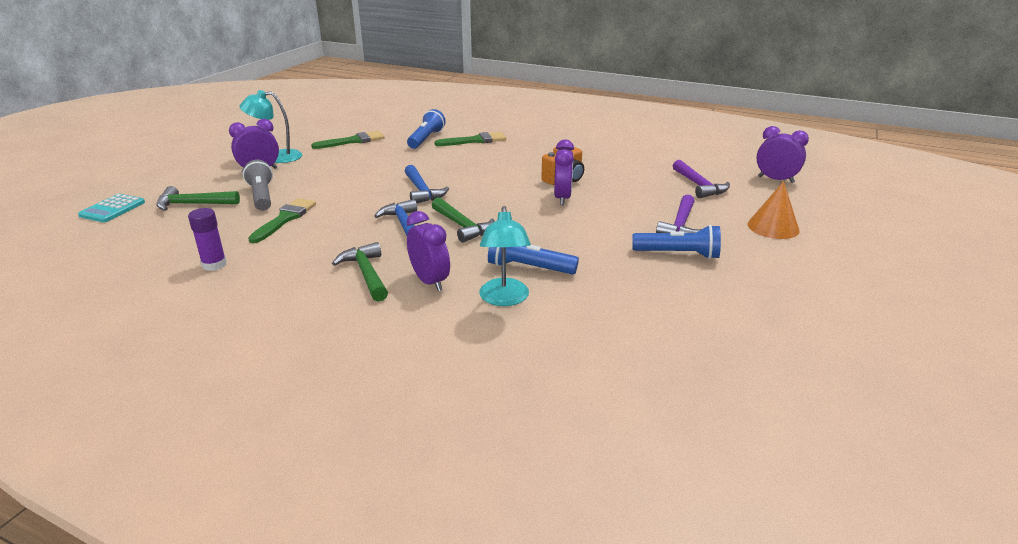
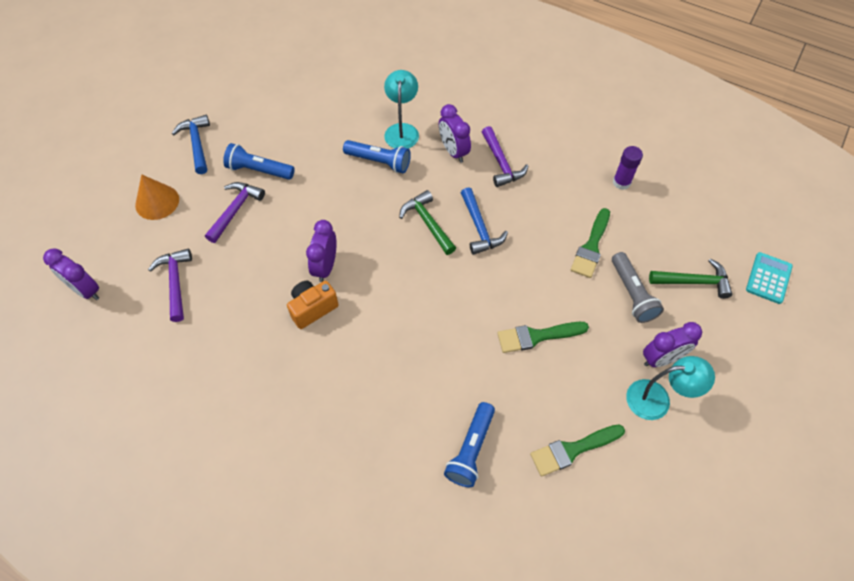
camera: 175 degrees left, 30 degrees up
(366, 274) = (501, 163): green hammer -> purple hammer
(422, 191) = (467, 292): blue hammer -> blue hammer (197, 143)
(475, 141) = (403, 437): green brush -> green brush (537, 336)

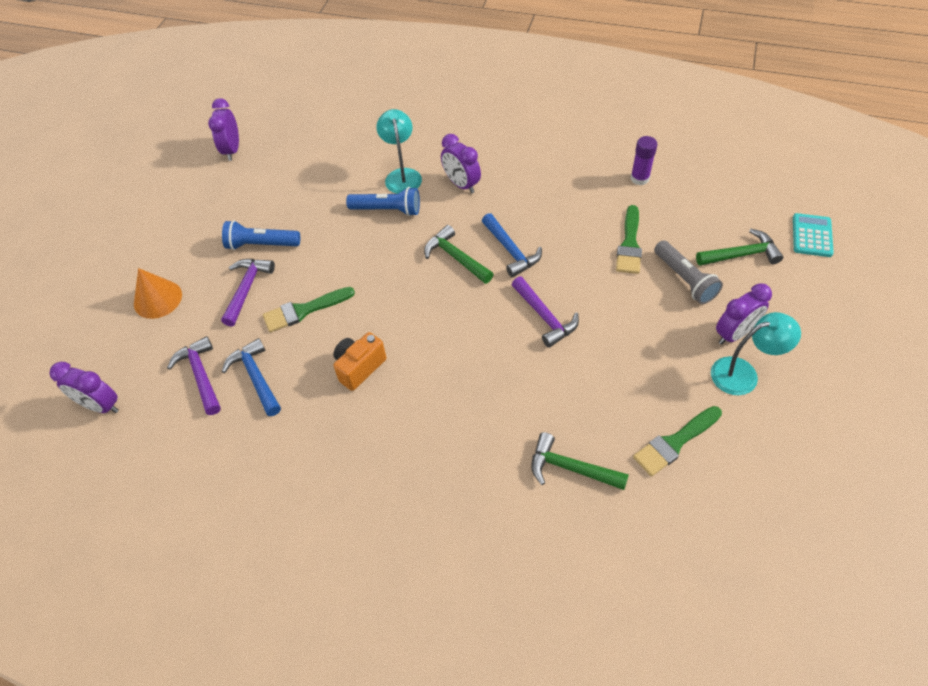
camera: 10 degrees left, 5 degrees down
(197, 143) = (186, 232): blue hammer -> blue hammer (256, 377)
(325, 267) = (361, 323): purple clock -> purple clock (232, 150)
(471, 449) = (570, 468): blue flashlight -> green hammer
(501, 163) = (514, 186): purple hammer -> purple hammer (545, 317)
(537, 336) = (602, 341): green brush -> green brush (304, 310)

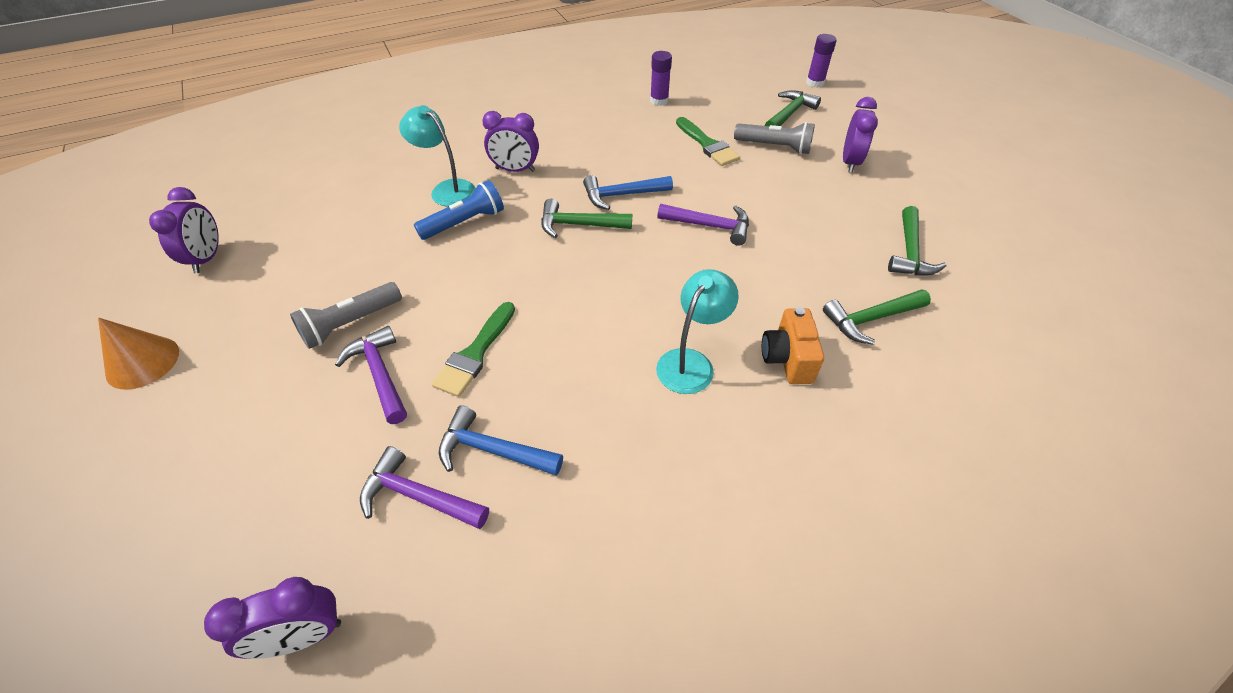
camera: 45 degrees left, 5 degrees down
(158, 299) = (261, 456): orange cone -> orange cone (142, 362)
(232, 150) = (207, 258): purple clock -> purple clock turned 135 degrees counterclockwise
(261, 244) = (350, 324): blue flashlight -> grey flashlight
(359, 367) = (597, 365): orange camera -> orange camera (787, 359)
(511, 251) = (621, 195): blue hammer -> blue hammer turned 150 degrees clockwise
(675, 443) = (910, 252): green brush -> green hammer
(743, 373) = (888, 182): turquoise lamp -> turquoise lamp (691, 362)
(812, 235) = (815, 83): turquoise calculator -> purple glue stick

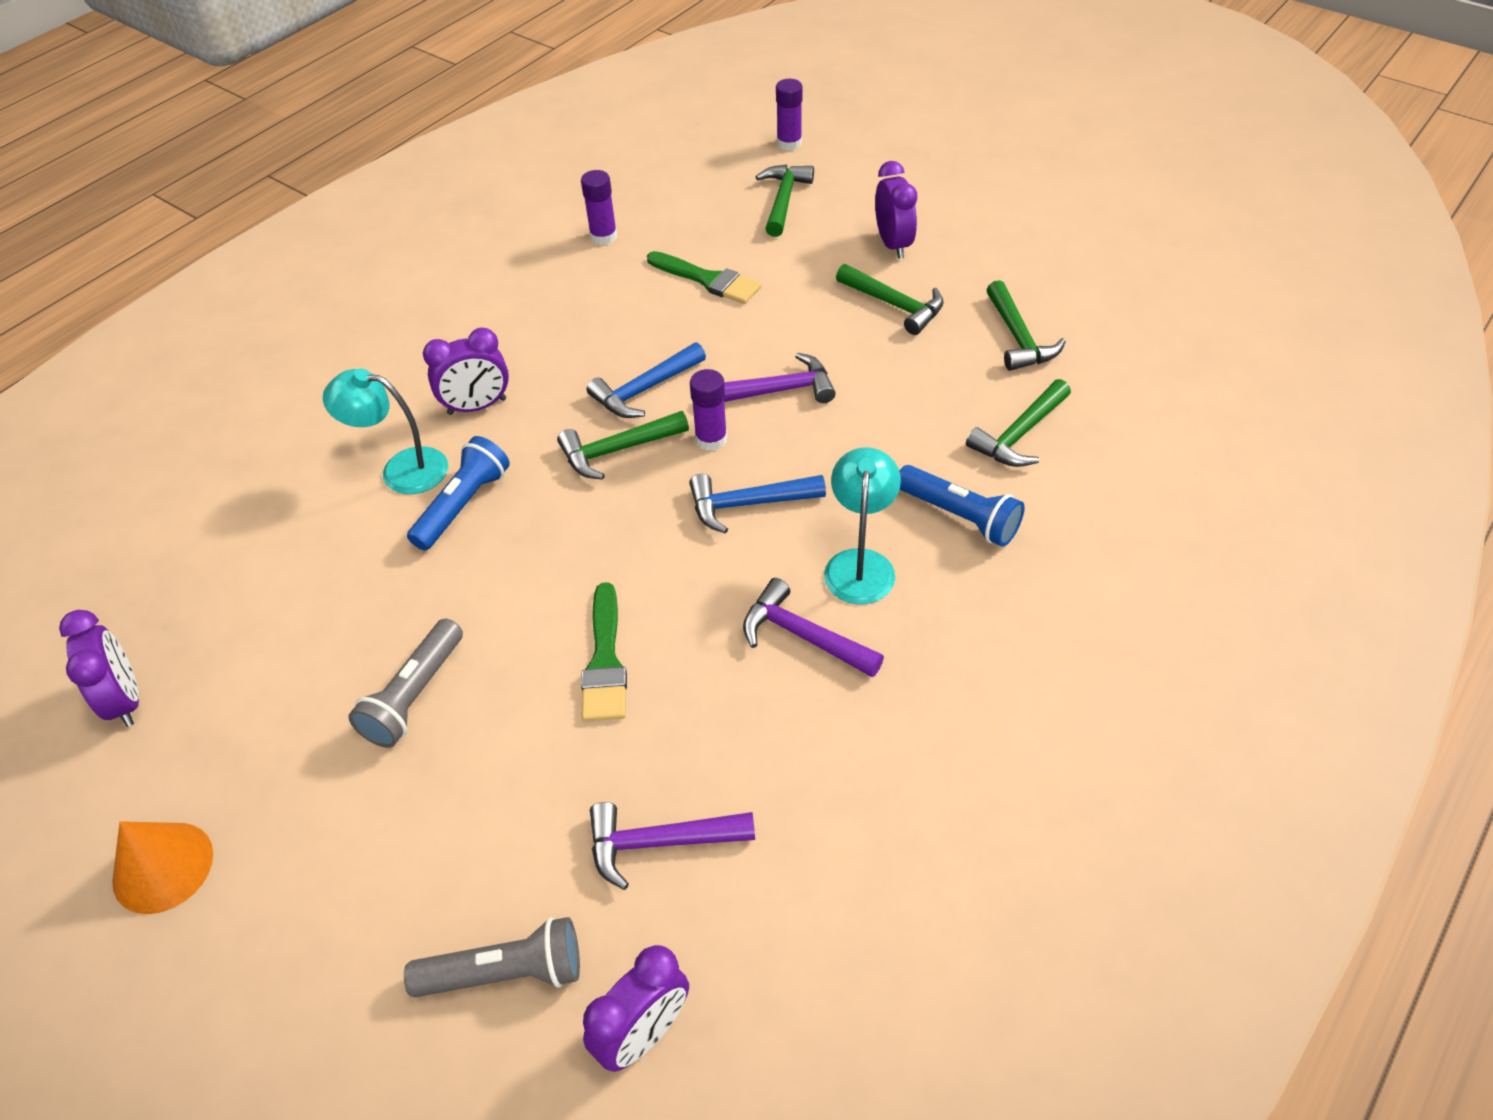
camera: 25 degrees left, 0 degrees up
(380, 374) = (504, 736): purple hammer -> purple hammer (802, 636)
(492, 450) = (707, 757): blue hammer -> blue hammer (747, 504)
(643, 240) = (711, 439): none -> purple glue stick
(774, 147) = (792, 254): grey flashlight -> grey flashlight (505, 972)
(787, 359) = (959, 516): orange camera -> blue flashlight
(827, 200) = (895, 305): none -> green hammer

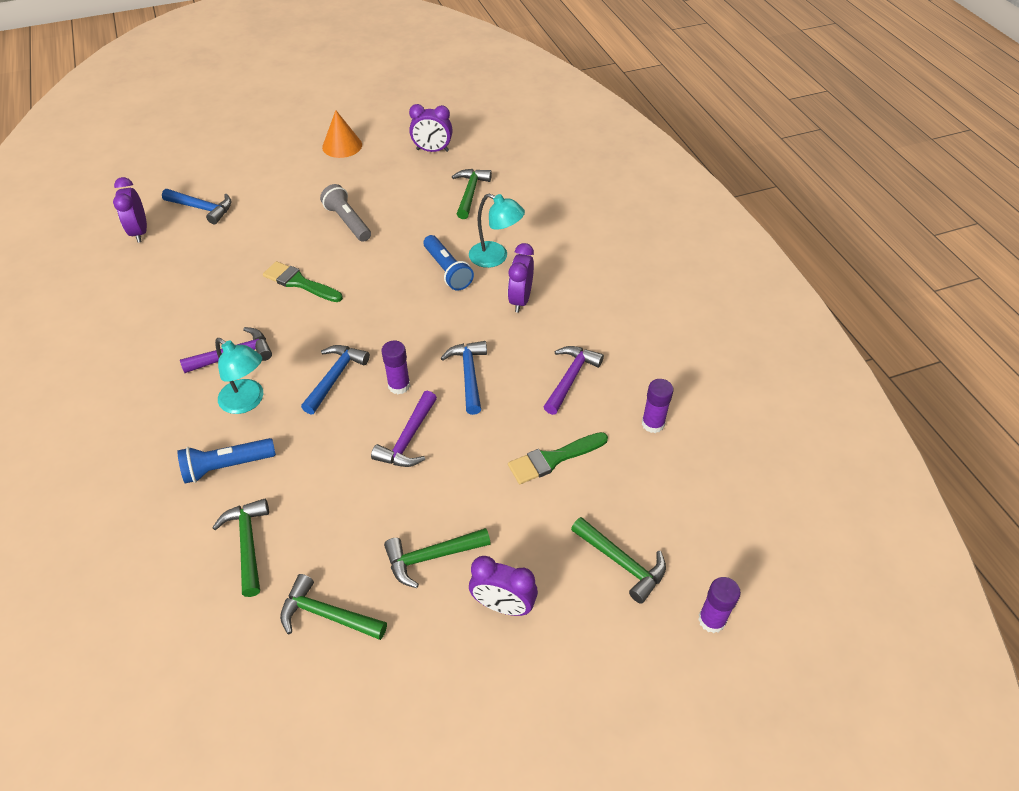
camera: 120 degrees right, 0 degrees up
(401, 469) = (495, 257): turquoise lamp -> turquoise lamp turned 75 degrees clockwise
(505, 972) = (202, 208): grey flashlight -> blue hammer
(617, 450) = (430, 342): green hammer -> green hammer (470, 193)
(659, 843) = (198, 264): purple hammer -> purple hammer (570, 378)

